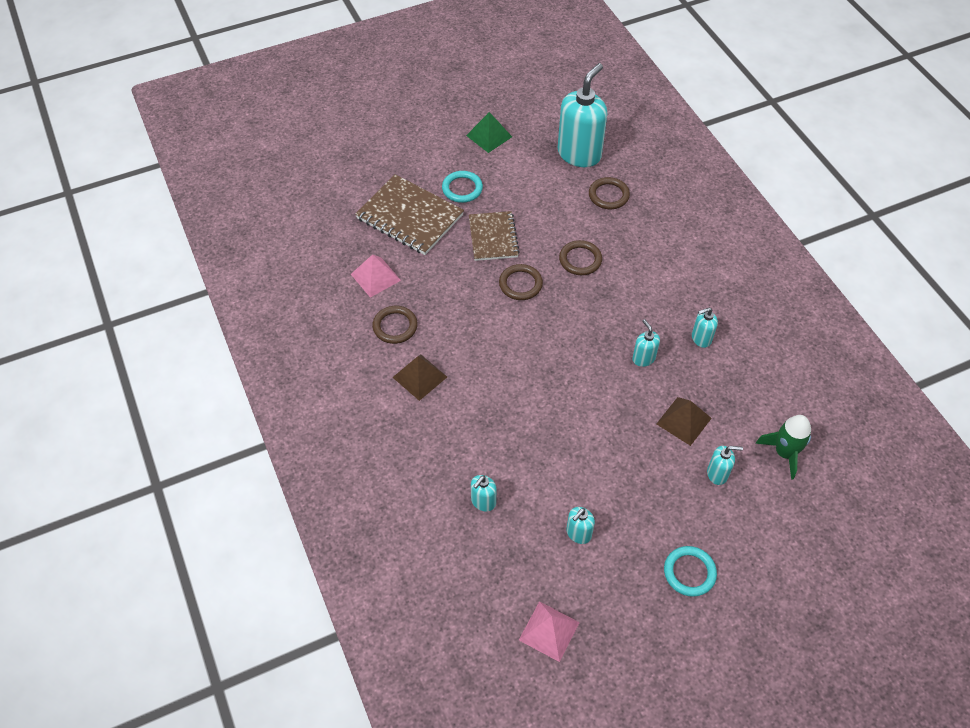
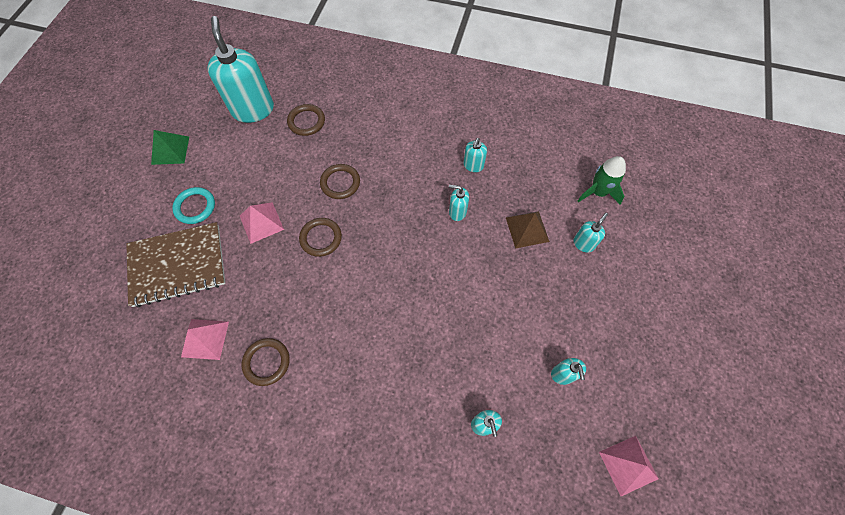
camera: 50 degrees left, 10 degrees up
(420, 377) = (331, 381): brown pyramid -> none
(493, 237) = (261, 222): brown notebook -> pink pyramid
(689, 572) = (645, 325): turquoise ring -> none

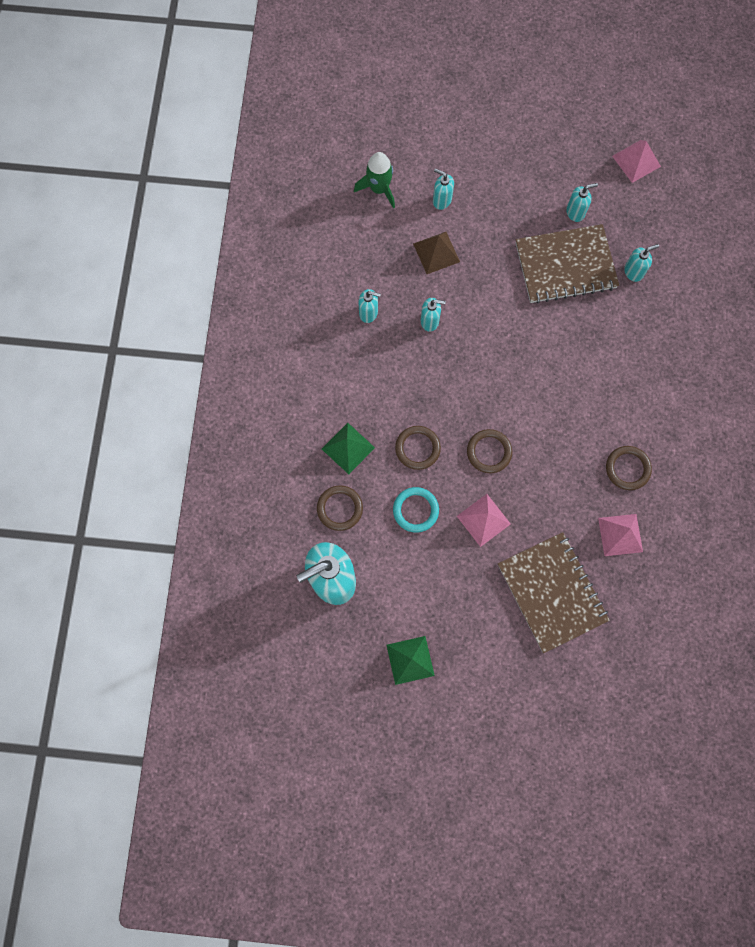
camera: 100 degrees left, 10 degrees up
(195, 207) = (479, 600): turquoise ring -> turquoise ring (415, 510)
(354, 134) = (348, 448): none -> green pyramid
(457, 212) = (430, 321): turquoise soap dispenser -> turquoise soap dispenser turned 90 degrees counterclockwise
(500, 349) = (565, 265): none -> brown notebook

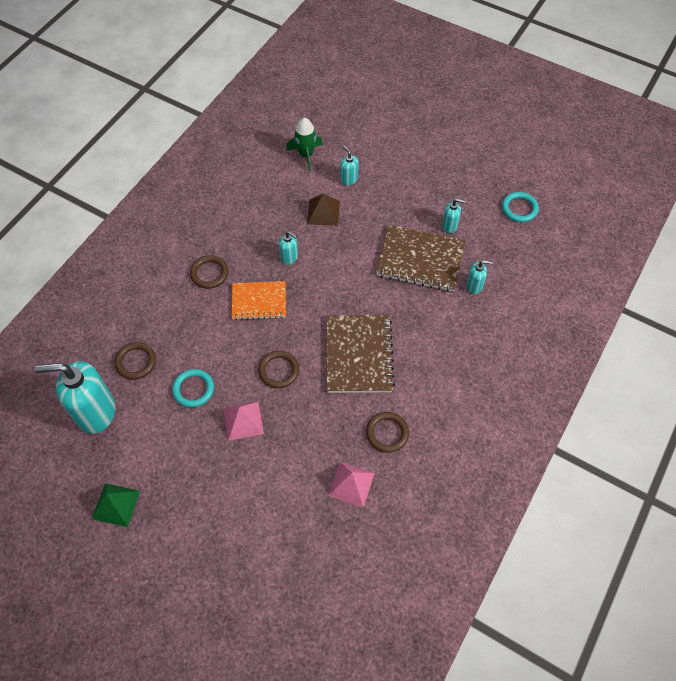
camera: 25 degrees right, 15 degrees down
(348, 448) = (170, 321): green pyramid -> none
(368, 313) = (246, 233): turquoise soap dispenser -> none
(417, 448) = (223, 344): brown ring -> brown ring (209, 273)
(427, 385) = (259, 301): none -> orange notebook
(551, 592) = (265, 504): brown notebook -> brown notebook (358, 355)
(636, 161) = (519, 208): pink pyramid -> turquoise ring

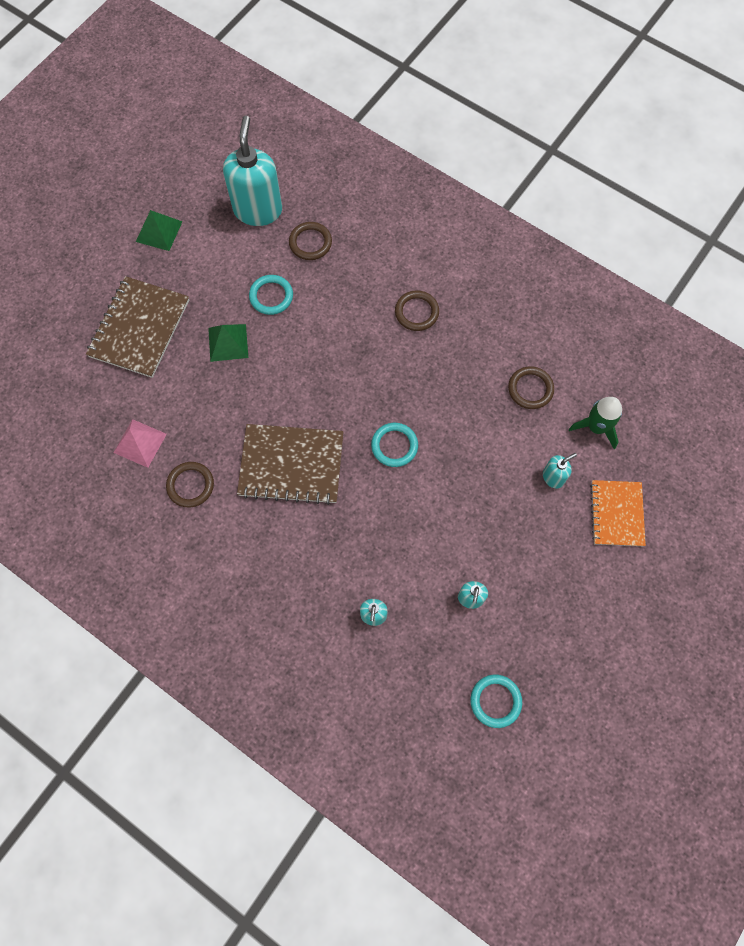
camera: 95 degrees right, 10 degrees up
(243, 421) = (228, 342): pink pyramid -> green pyramid
(259, 301) = (374, 363): orange notebook -> orange notebook (616, 514)
(278, 370) = (282, 379): brown ring -> brown ring (530, 389)
(289, 257) = (433, 398): turquoise soap dispenser -> none
(323, 212) = (500, 442): brown pyramid -> none
(333, 281) = (394, 446): none -> turquoise ring
(420, 260) = (418, 553): brown notebook -> brown notebook (139, 328)

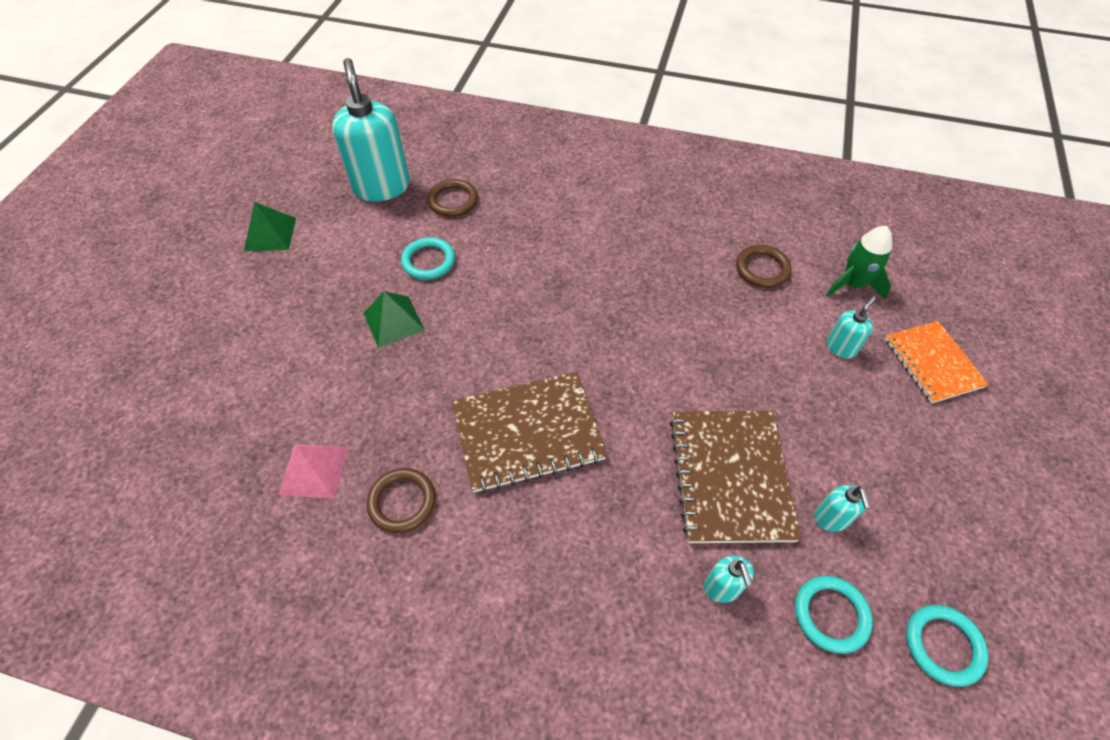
camera: 20 degrees left, 15 degrees down
(139, 328) = (274, 338): brown notebook -> brown notebook (730, 477)
(394, 446) = (644, 371): turquoise ring -> turquoise ring (831, 615)
(416, 312) = (600, 232): brown ring -> none

